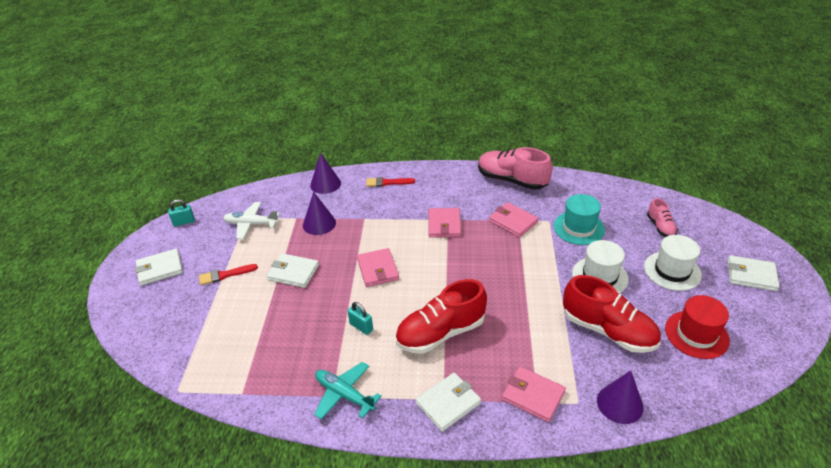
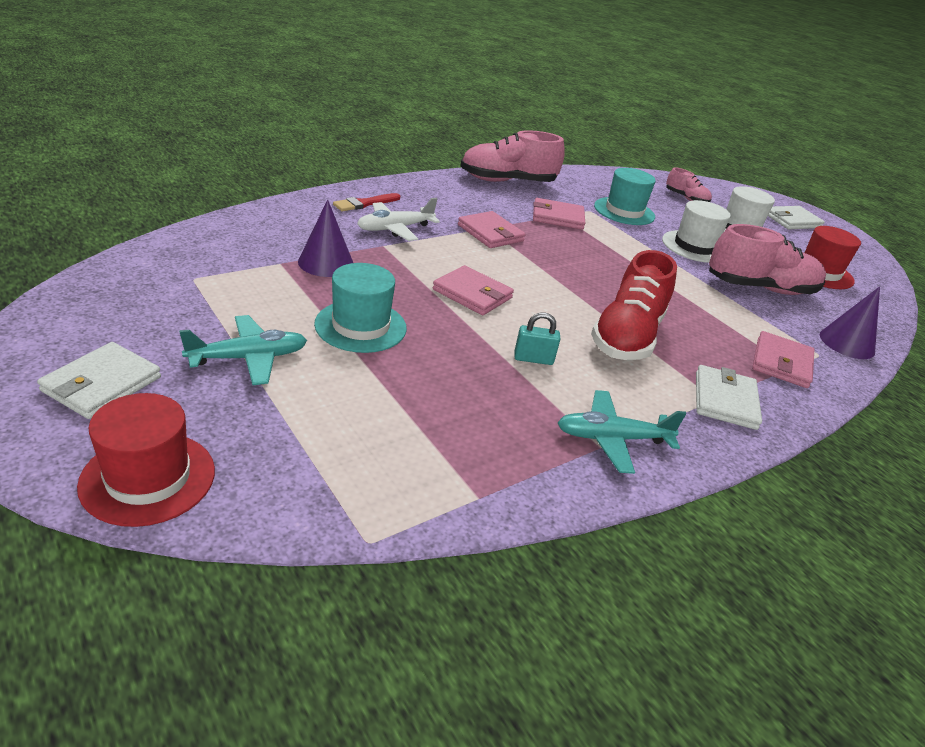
camera: 45 degrees left, 5 degrees down
(135, 322) = (148, 478): none -> red hat
(184, 222) = (70, 308): turquoise padlock -> none
(225, 275) = (249, 358): red brush -> turquoise plane
(251, 224) = (212, 285): white plane -> white plane (395, 229)
(293, 272) = (361, 326): white wallet -> turquoise hat
(325, 184) = (276, 218): purple cone -> none
(533, 396) = (781, 363): pink wallet -> pink wallet turned 60 degrees counterclockwise
(608, 331) = (760, 288): red shoe -> pink shoe

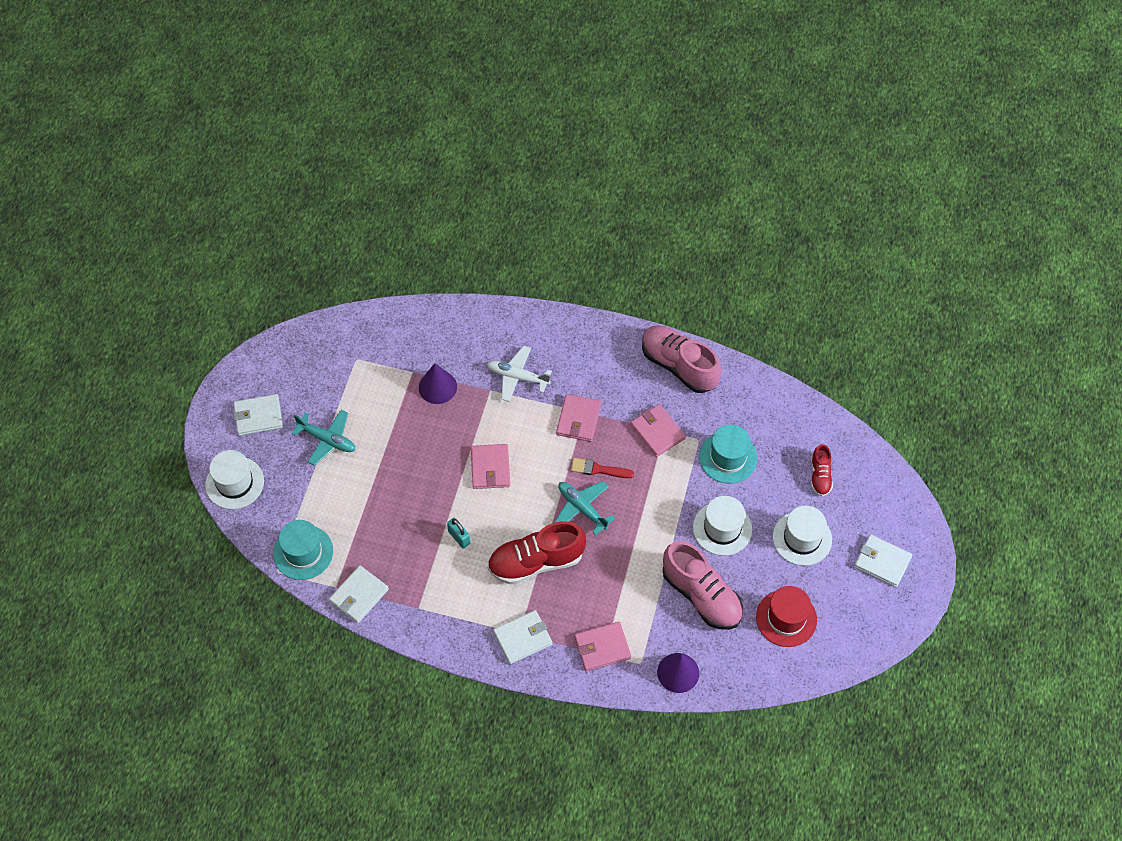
camera: 55 degrees right, 25 degrees up
(148, 478) = (234, 483): red hat -> white hat
(361, 326) = (400, 452): turquoise hat -> turquoise hat (303, 552)
(364, 203) = (529, 337): red brush -> red brush (598, 469)
(520, 484) = (359, 595): none -> white wallet
(612, 438) = (430, 608): turquoise plane -> turquoise plane (582, 508)
(686, 198) = (820, 476): pink shoe -> red shoe

